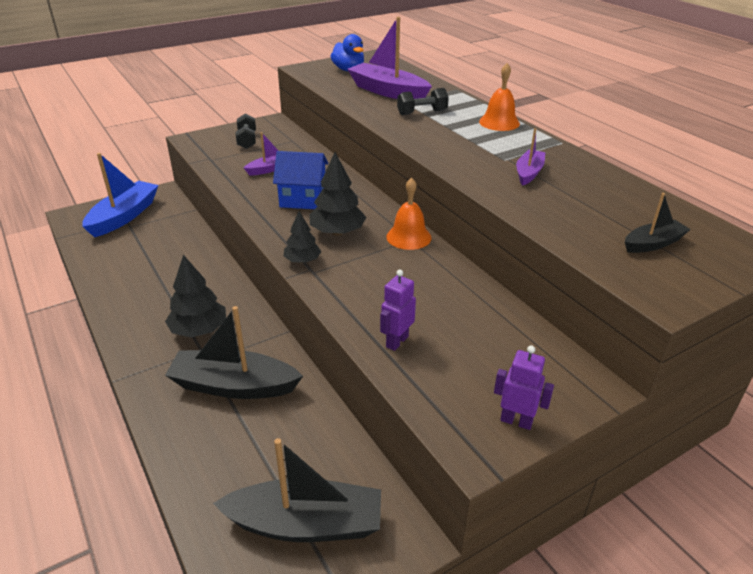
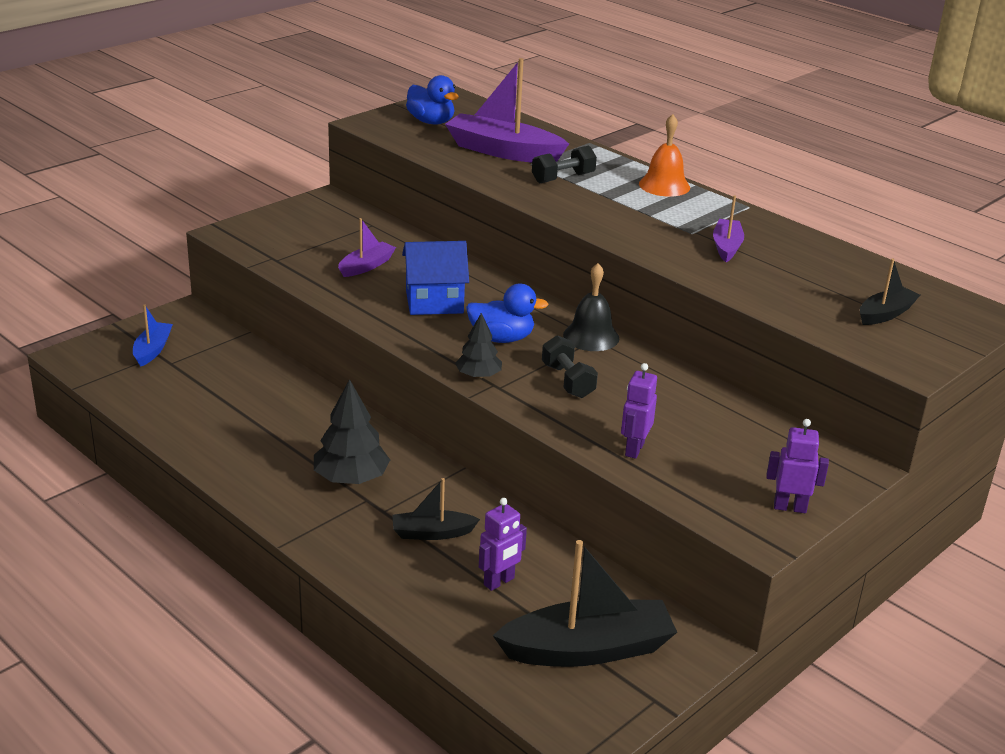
camera: 15 degrees left, 5 degrees down
(124, 216) = (152, 350): blue boat -> blue boat, size x0.53
(233, 386) = (432, 533): black boat -> black boat, size x0.53
(247, 140) = (308, 229): black dumbbell -> black dumbbell (568, 381)
(263, 440) = (499, 582): none -> purple robot
(337, 232) = (501, 338): black tree -> blue duck
(408, 237) = (591, 336): orange bell -> black bell

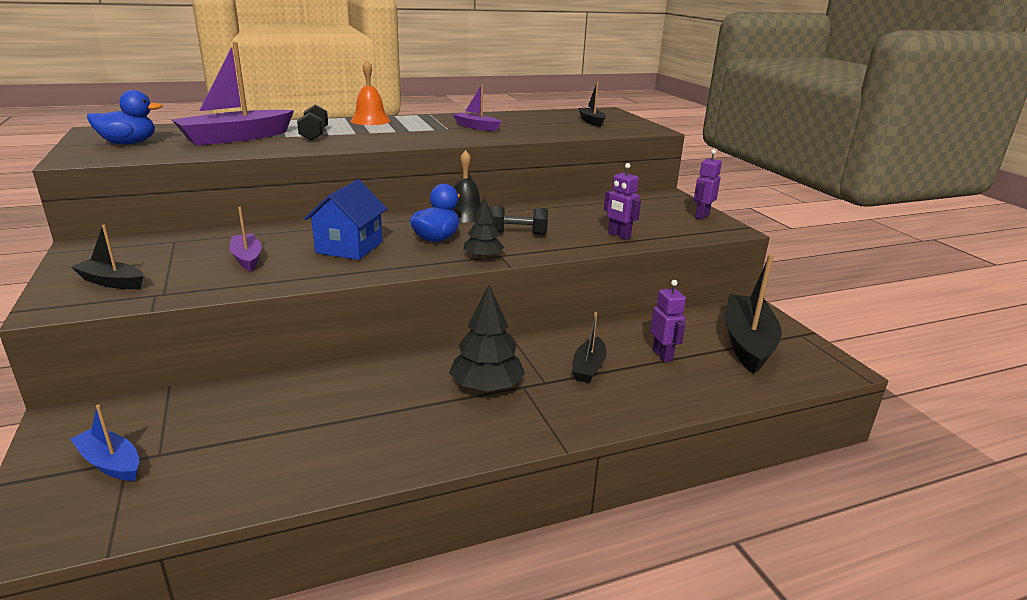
camera: 65 degrees left, 5 degrees down
(279, 234) = (112, 282): none -> black boat

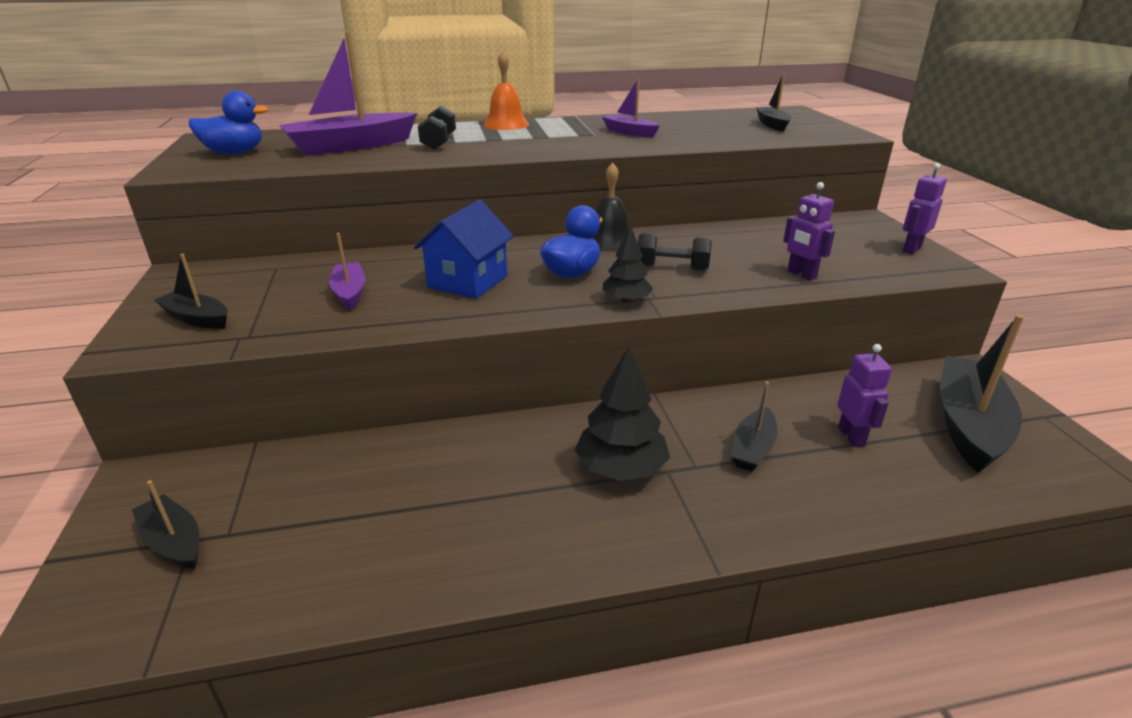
camera: 10 degrees right, 5 degrees up
(110, 463) = (173, 541): blue boat -> black boat

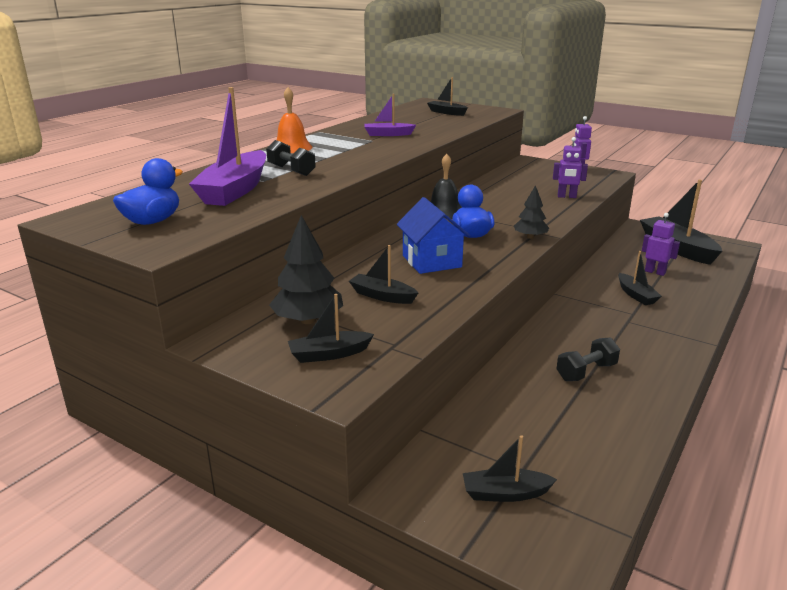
camera: 45 degrees left, 5 degrees down
(350, 293) = (382, 296): purple boat -> black boat
(621, 468) = (611, 330): black tree -> black tree (308, 320)
(672, 268) = (509, 214): black dumbbell -> black dumbbell (586, 372)

